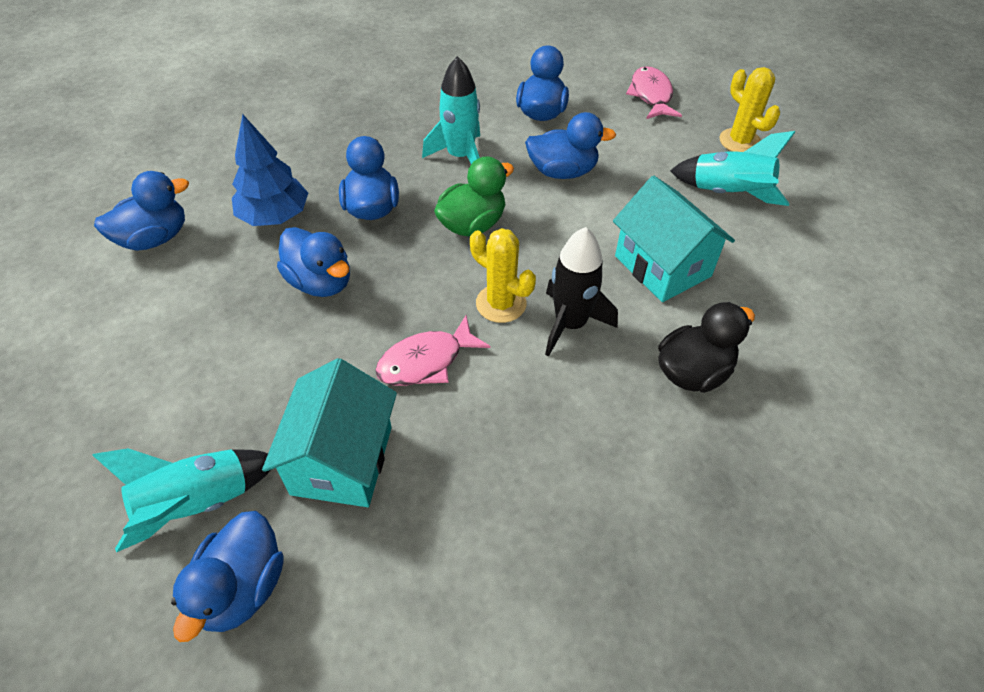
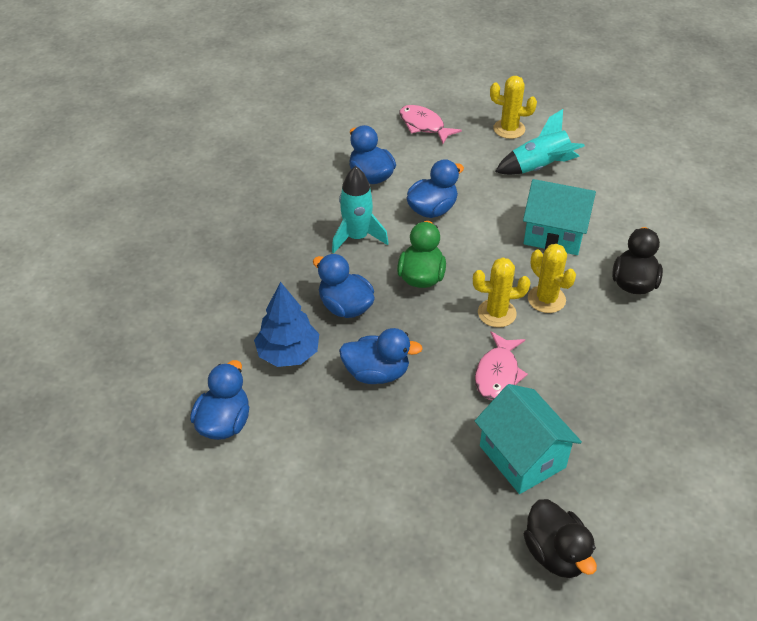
camera: 40 degrees left, 5 degrees down
(197, 504) = (477, 538): turquoise rocket -> none
(242, 588) = (556, 553): blue duck -> black duck
(570, 324) = (546, 299): black rocket -> yellow cactus

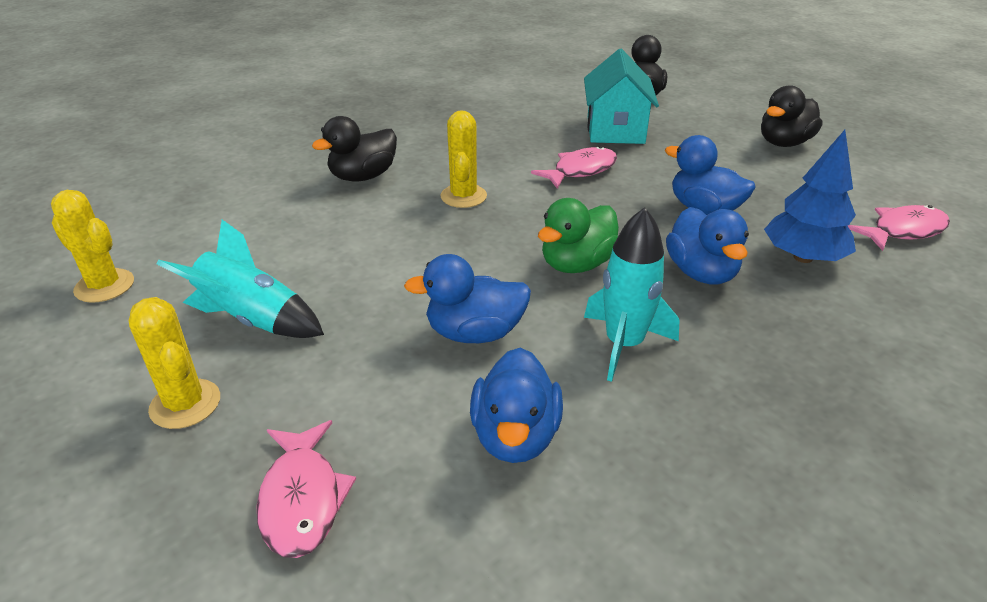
camera: 145 degrees left, 10 degrees down
(224, 422) = (903, 231): blue duck -> pink fish
(358, 523) = (784, 143): none -> black duck
(496, 313) = (528, 205): yellow cactus -> yellow cactus (104, 286)
(554, 234) = (366, 241): turquoise house -> none

